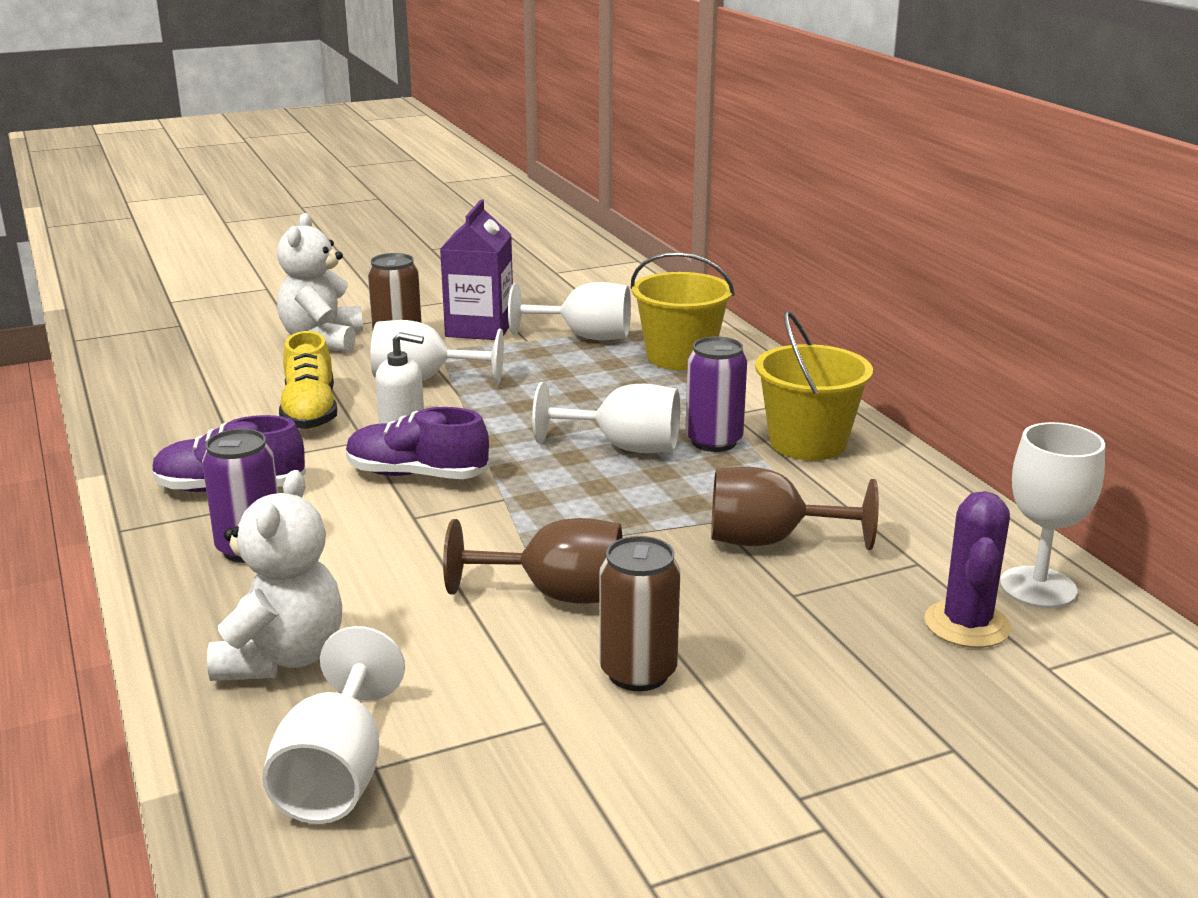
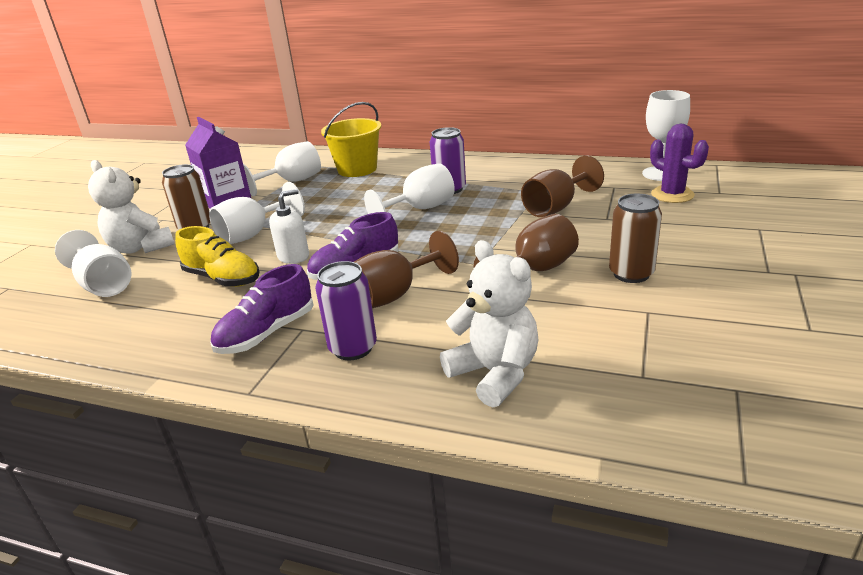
camera: 45 degrees left, 5 degrees up
(336, 775) = (639, 392): white goblet -> white goblet (104, 285)
(387, 524) = (395, 294): none -> brown goblet
(808, 443) = (484, 172): yellow bucket -> none

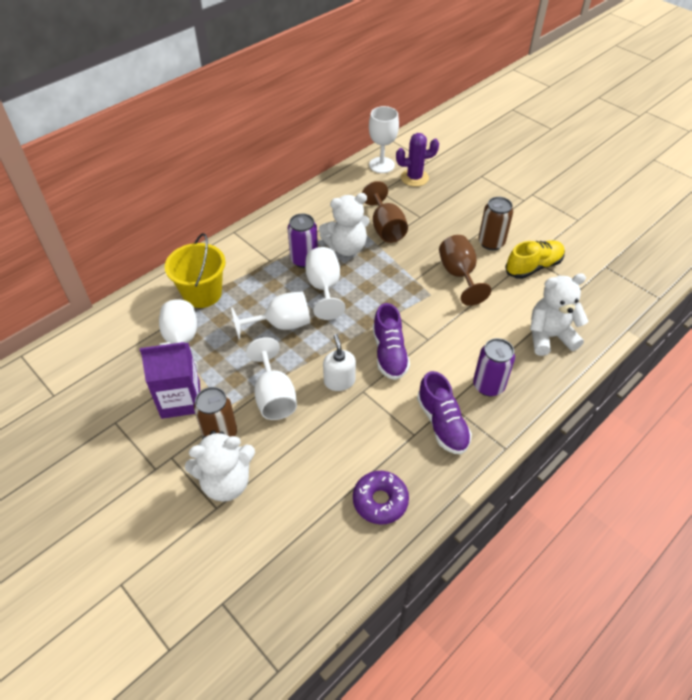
camera: 65 degrees left, 20 degrees up
(104, 285) = (284, 518): white goblet -> white goblet (281, 325)
(136, 328) = (380, 501): none -> purple donut
(223, 278) = (340, 432): yellow shoe -> yellow shoe (533, 267)
(395, 294) = (440, 345): brown goblet -> none
(494, 200) = (346, 247): none -> white teddy bear

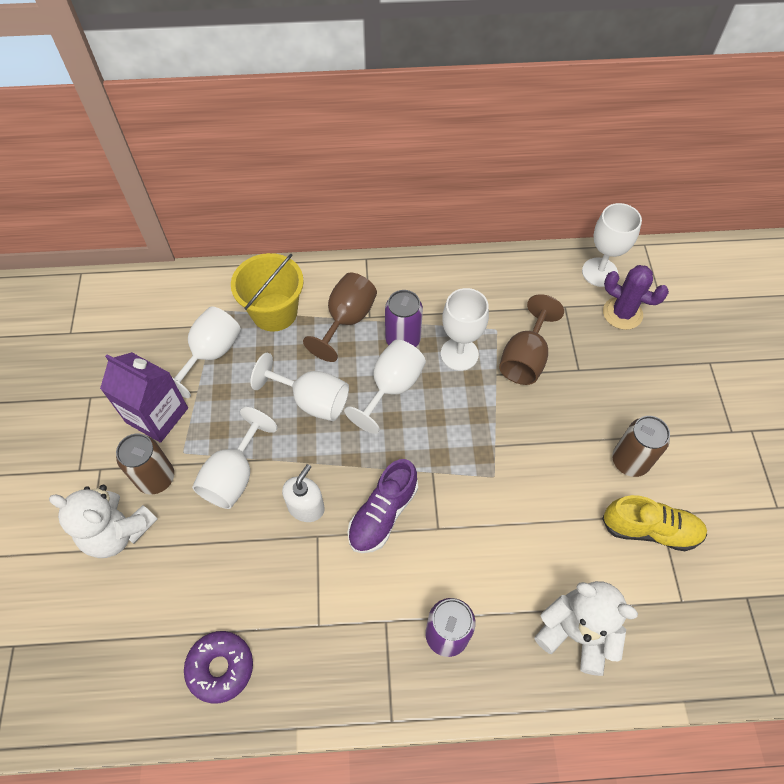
camera: 40 degrees right, 10 degrees up
(346, 247) = (459, 354): white teddy bear -> white goblet
(442, 424) = (356, 637): purple shoe -> none
(459, 275) = (549, 475): brown goblet -> brown goblet (346, 320)

